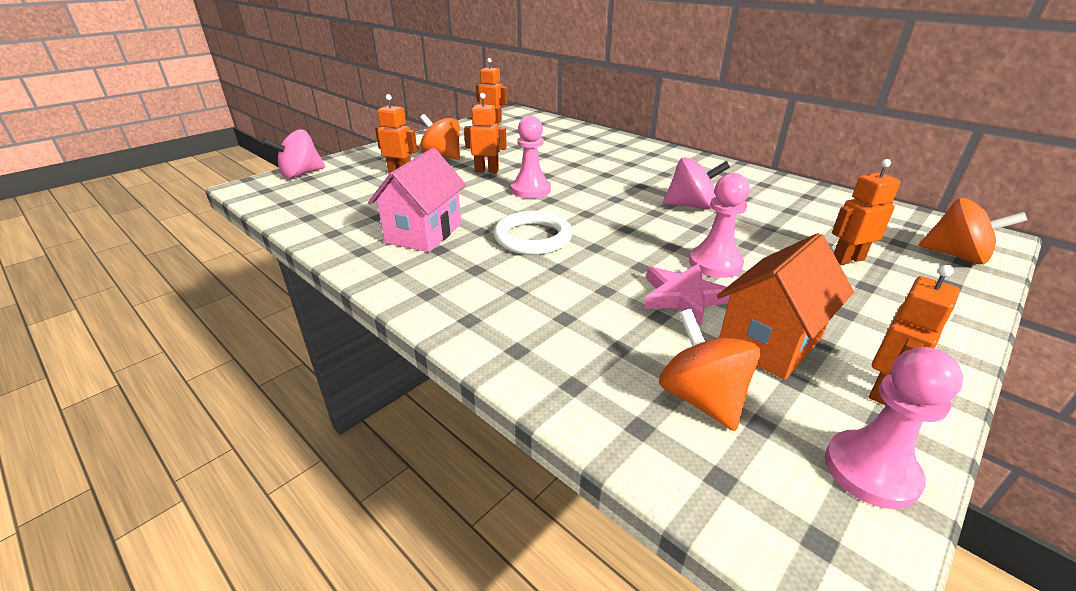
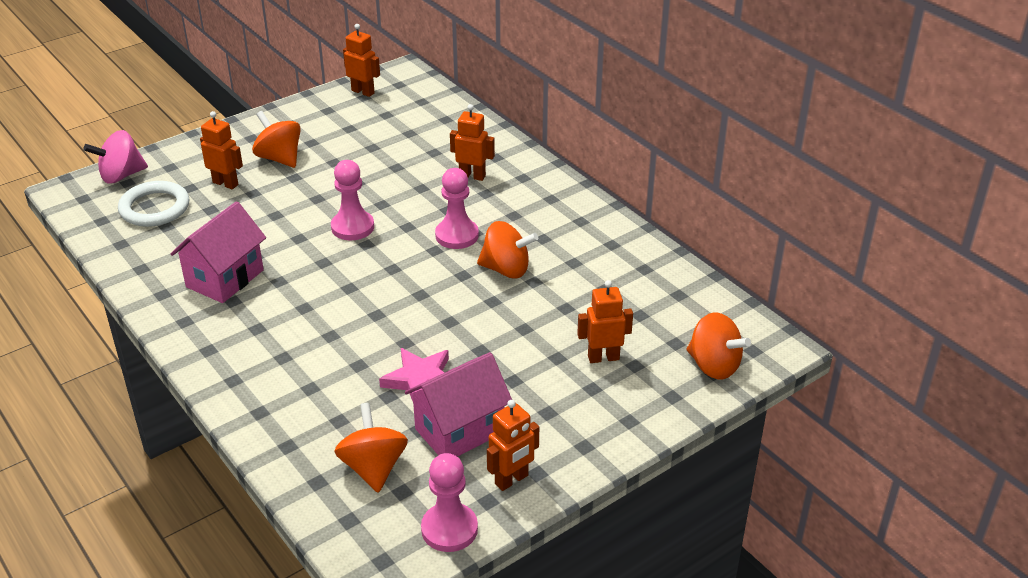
camera: 10 degrees right, 5 degrees up
(487, 170) = (319, 190): orange robot -> orange robot (472, 176)
(533, 237) = (324, 296): white ring -> white ring (154, 208)
(691, 206) = (506, 269): pink spinning top -> orange spinning top
(715, 263) = (475, 347): pink pawn -> pink pawn (457, 235)
(769, 342) = (459, 431): orange house -> pink house

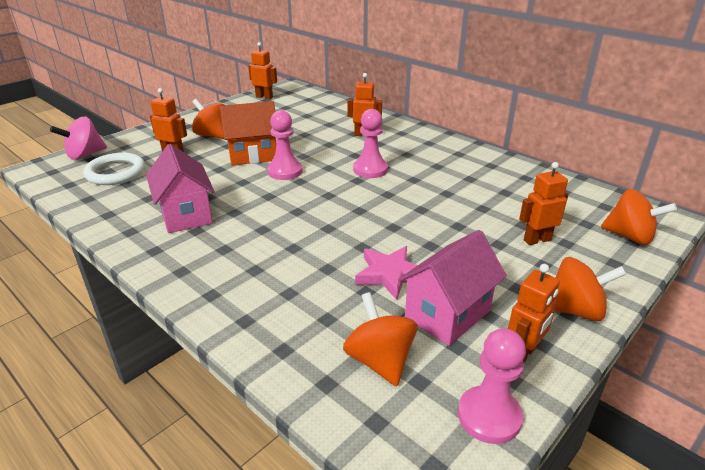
camera: 10 degrees left, 5 degrees down
(225, 278) = (186, 215): pink house -> pink house turned 45 degrees counterclockwise
(321, 197) = (252, 155): none -> orange house
(506, 269) = (420, 187): orange spinning top -> orange spinning top (575, 310)

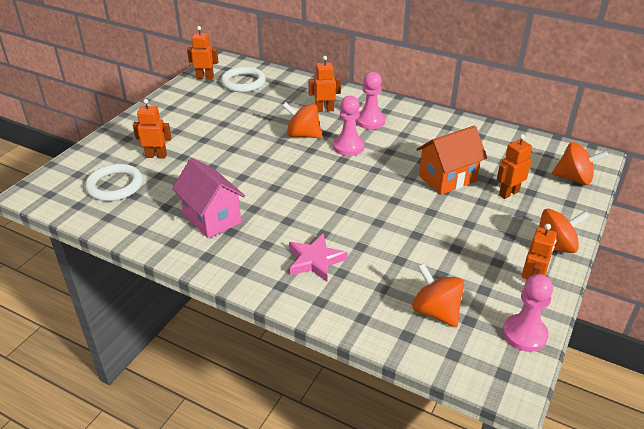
camera: 15 degrees left, 5 degrees up
(85, 155) = (68, 171): pink spinning top -> none
(213, 135) = (182, 130): orange spinning top -> orange spinning top (303, 135)
(252, 155) = (234, 147): orange house -> orange house (447, 179)
(285, 171) = (274, 160): pink pawn -> pink pawn (370, 121)
(297, 104) = (243, 82): none -> white ring
(390, 274) = (411, 242): pink star -> pink star (315, 260)
(447, 314) = (467, 267): pink house -> none

